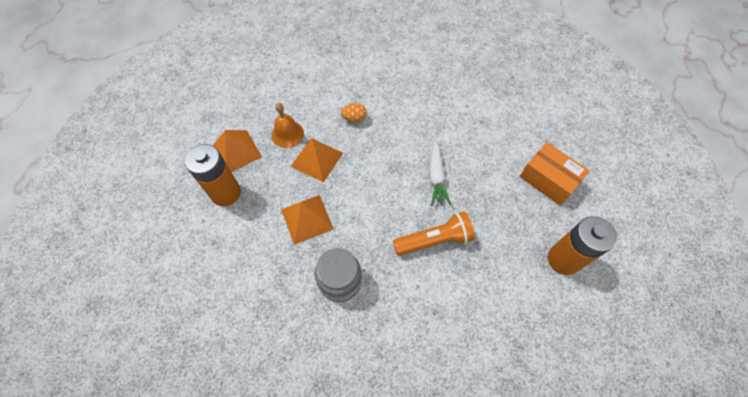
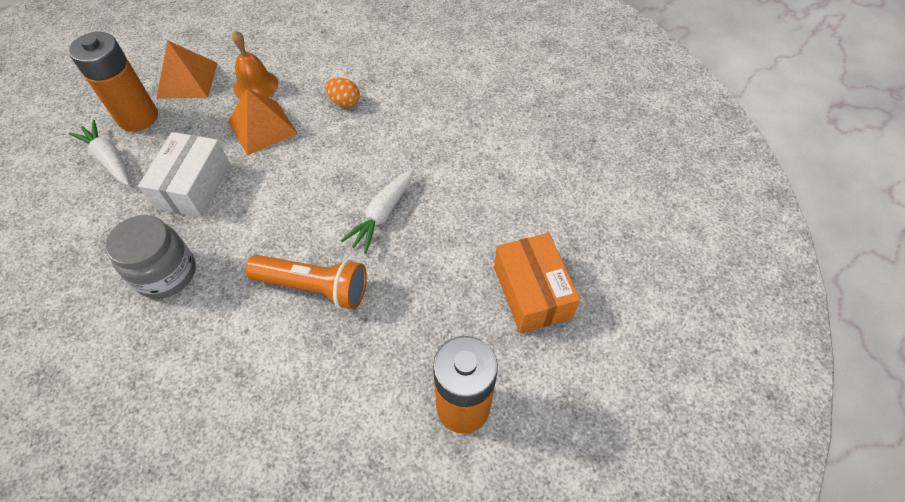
camera: 30 degrees right, 5 degrees down
(232, 230) = (109, 159): none -> white carrot
(307, 219) = (194, 186): orange pyramid -> white box

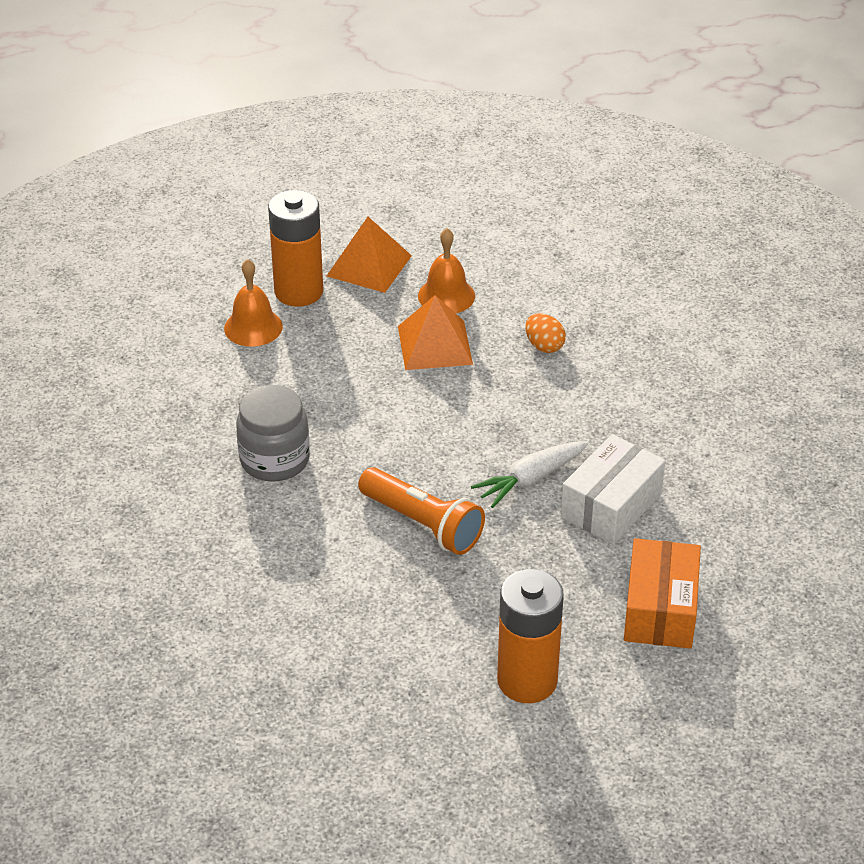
camera: 25 degrees right, 15 degrees down
(109, 159) = (253, 327): white carrot -> orange bell
(194, 186) = (334, 383): white box -> white box (611, 505)

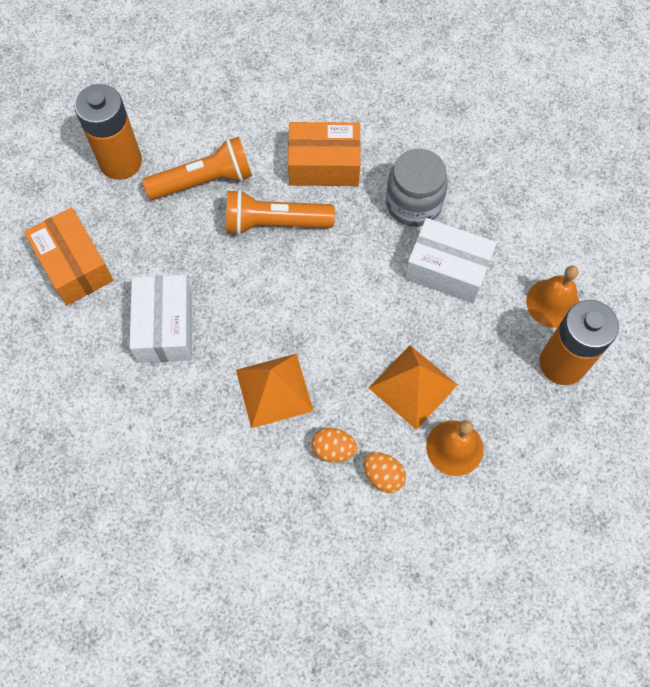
camera: 140 degrees right, 25 degrees up
(309, 397) = (447, 269): none -> white box
(318, 543) = (324, 165): none -> orange box
(369, 265) = (544, 435): orange pyramid -> orange pyramid (274, 390)
(455, 604) = (204, 181): none -> orange flashlight
(521, 311) = (383, 476): none -> orange egg
(530, 479) = (236, 309): white carrot -> none

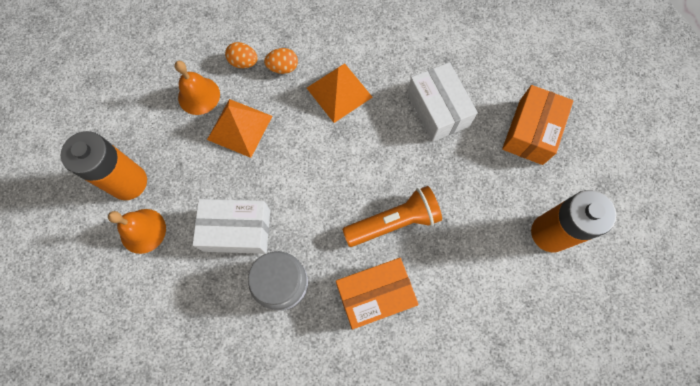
camera: 160 degrees right, 5 degrees up
(74, 265) = (530, 132): orange box -> orange box turned 75 degrees clockwise
(204, 181) = (470, 240): orange flashlight -> none

